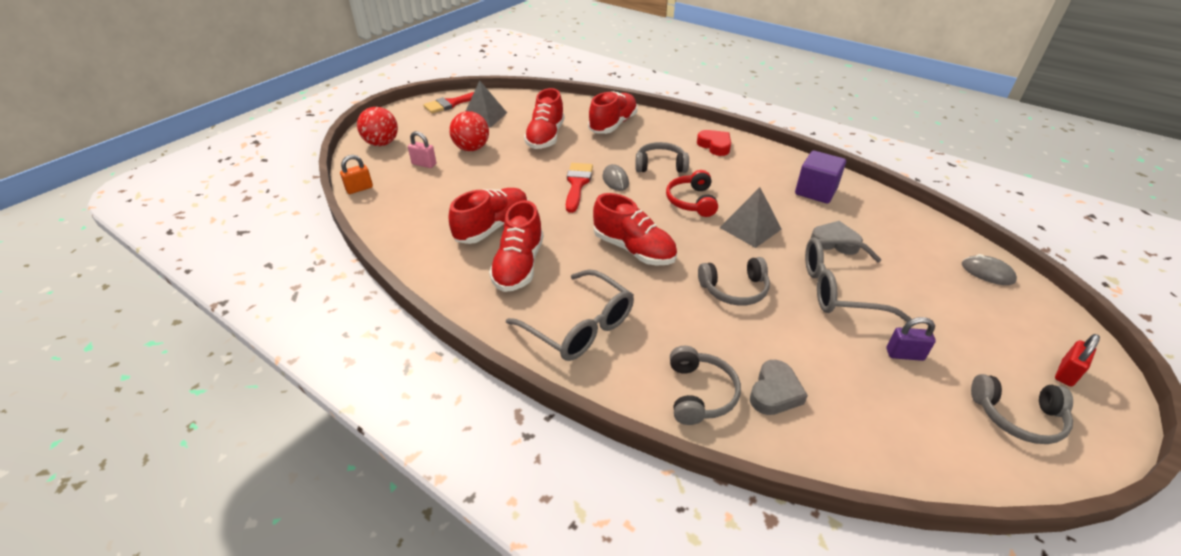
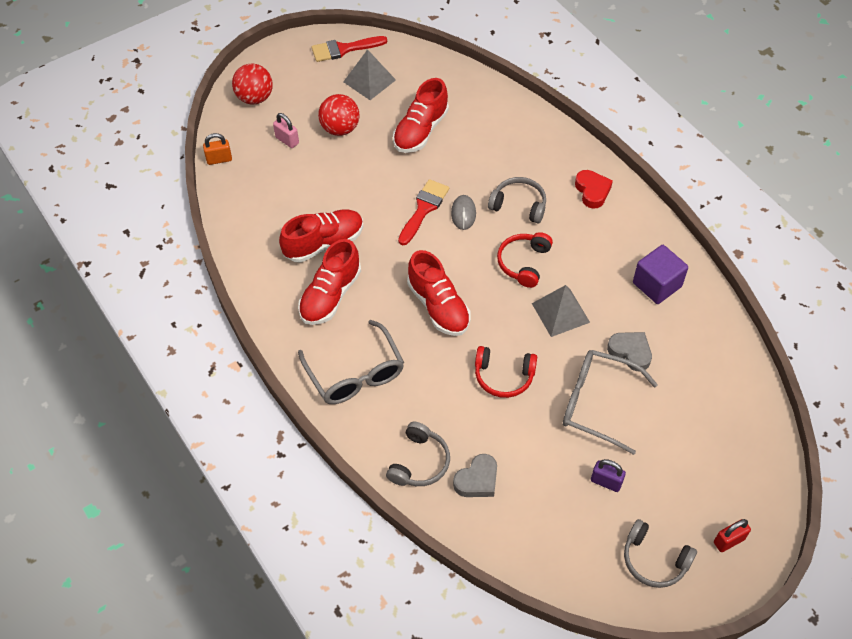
camera: 20 degrees right, 15 degrees up
(613, 124) = (500, 129): red shoe -> none
(734, 289) = (503, 376): grey headphones -> red headphones
(987, 273) = (750, 429): grey mouse -> none

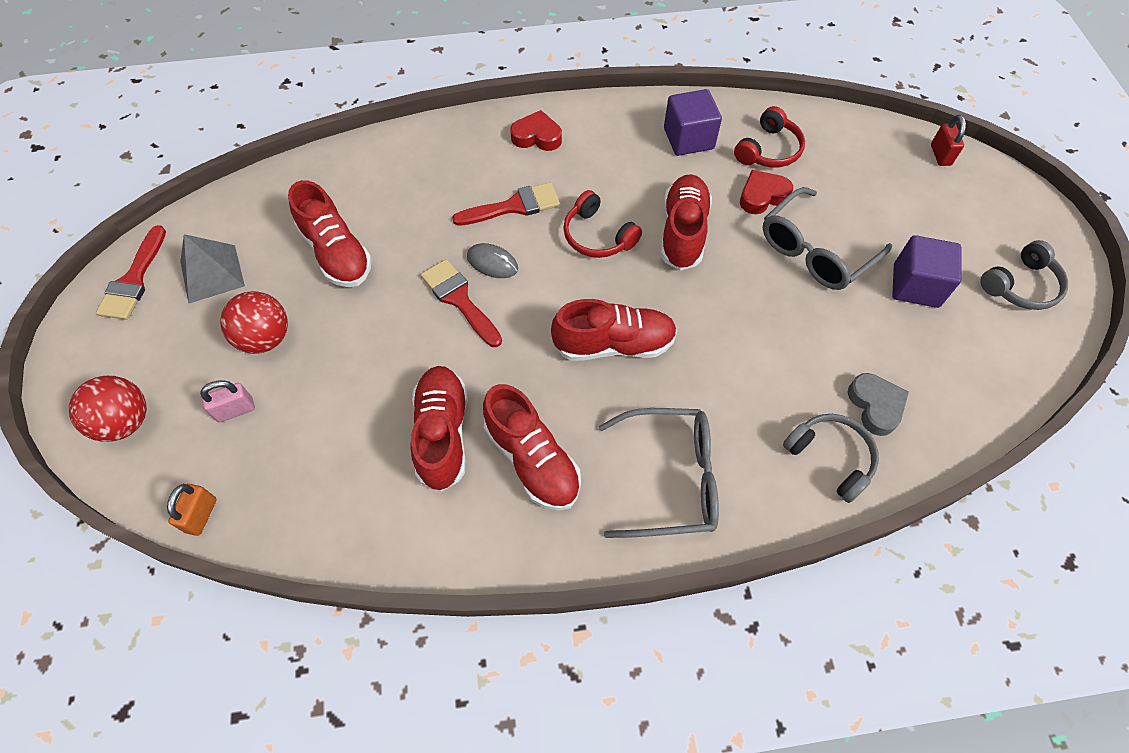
camera: 65 degrees left, 5 degrees up
(503, 376) = (744, 320): red headphones -> red headphones (768, 150)
(519, 205) = (514, 206): grey headphones -> red brush
(560, 313) = (683, 232): grey pyramid -> red shoe
(606, 482) = (915, 286): purple padlock -> purple cube
(630, 352) = (762, 196): grey heart -> red heart
(729, 541) = (1013, 217): red padlock -> red padlock (940, 155)

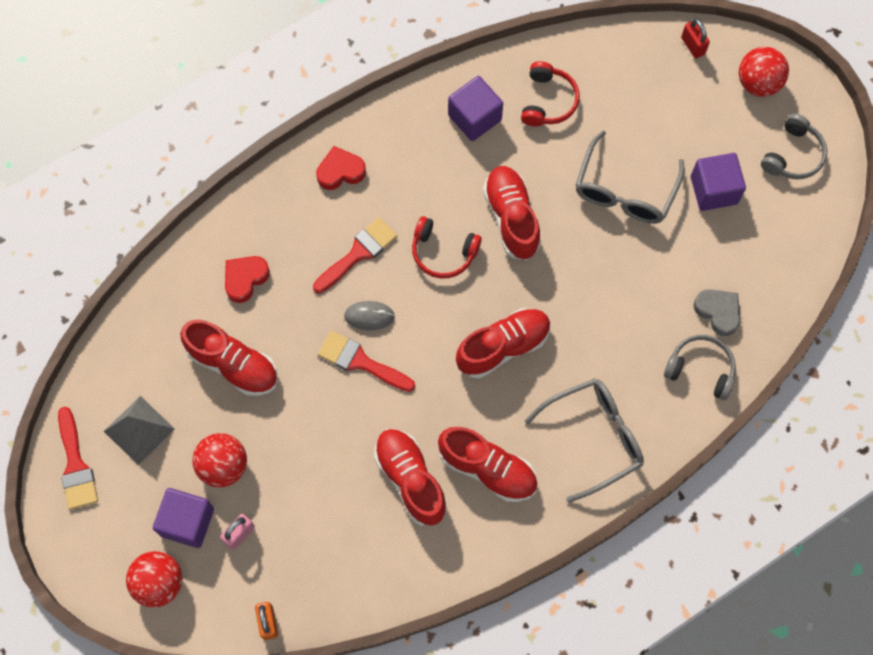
camera: 25 degrees left, 10 degrees up
(195, 375) = (187, 522): none -> purple cube
(762, 196) = (561, 153): red heart -> red heart (245, 279)
(1001, 209) = (758, 83): none -> red ball

